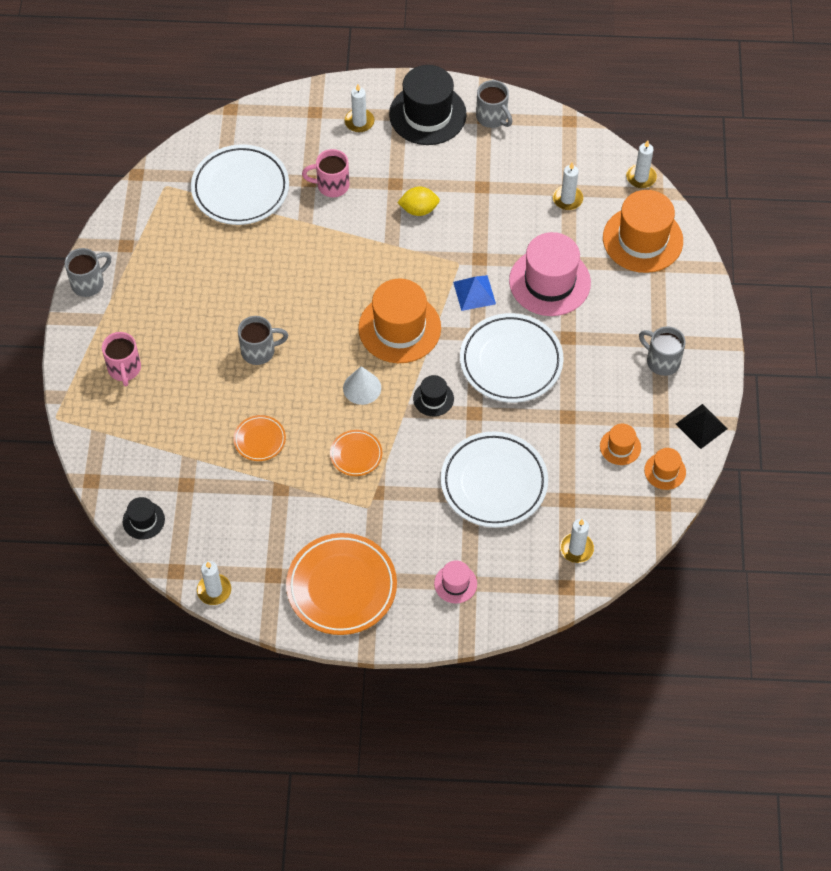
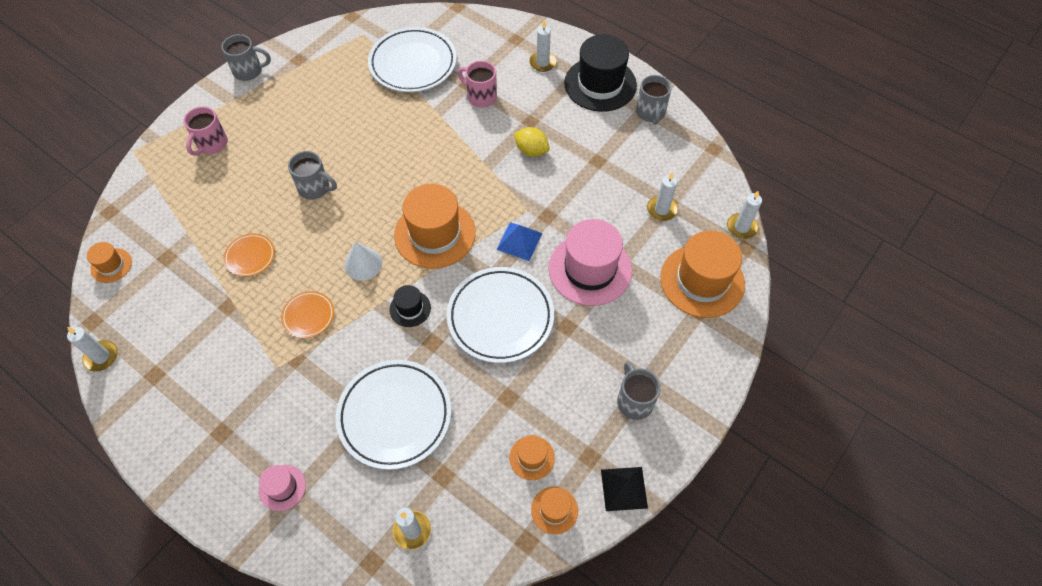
camera: 35 degrees right, 0 degrees up
(143, 520) = (111, 265): black hat -> orange hat
(341, 587) = (193, 423): orange plate -> none

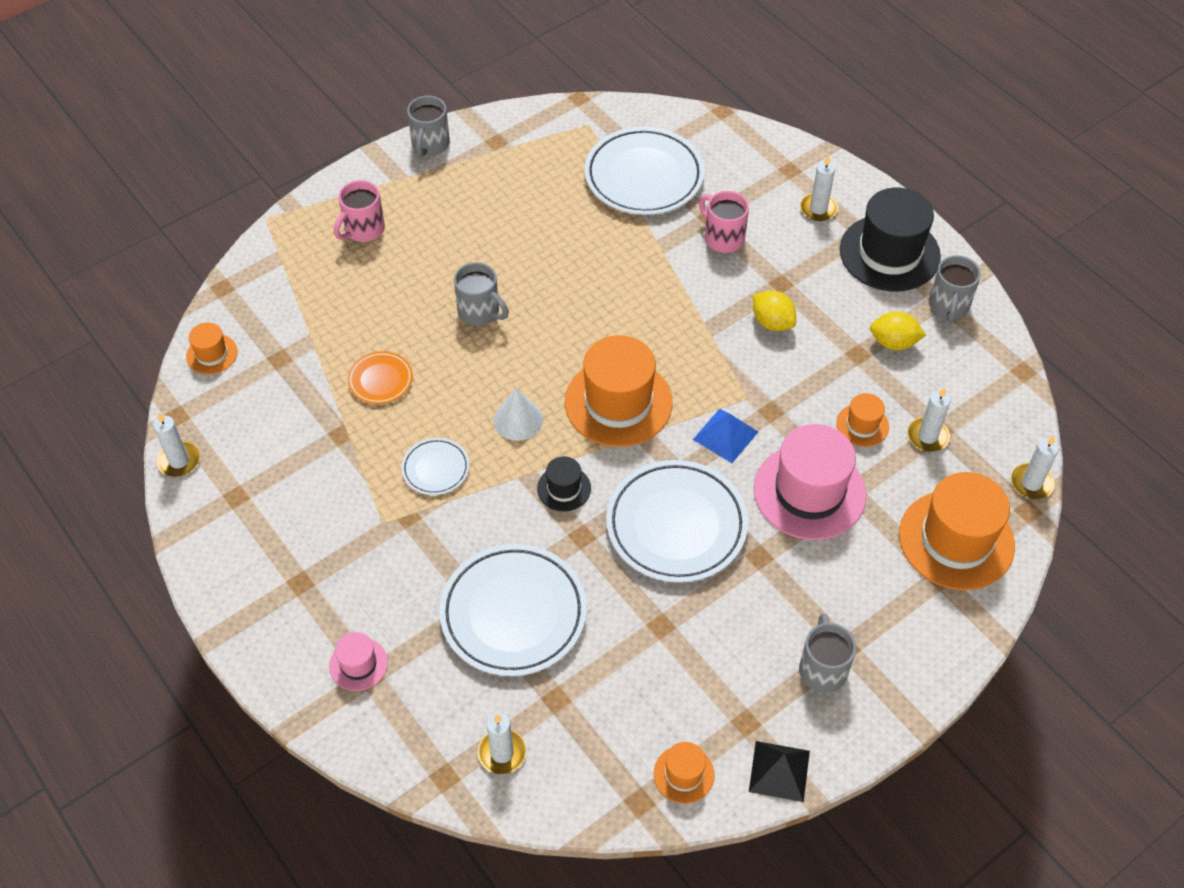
camera: 15 degrees right, 5 degrees down
(249, 71) = (430, 145): grey mug -> grey mug turned 90 degrees clockwise
(308, 316) = (435, 469): orange plate -> white plate
(532, 457) = (672, 705): orange hat -> orange hat (862, 425)
(620, 147) = (893, 342): none -> yellow lemon

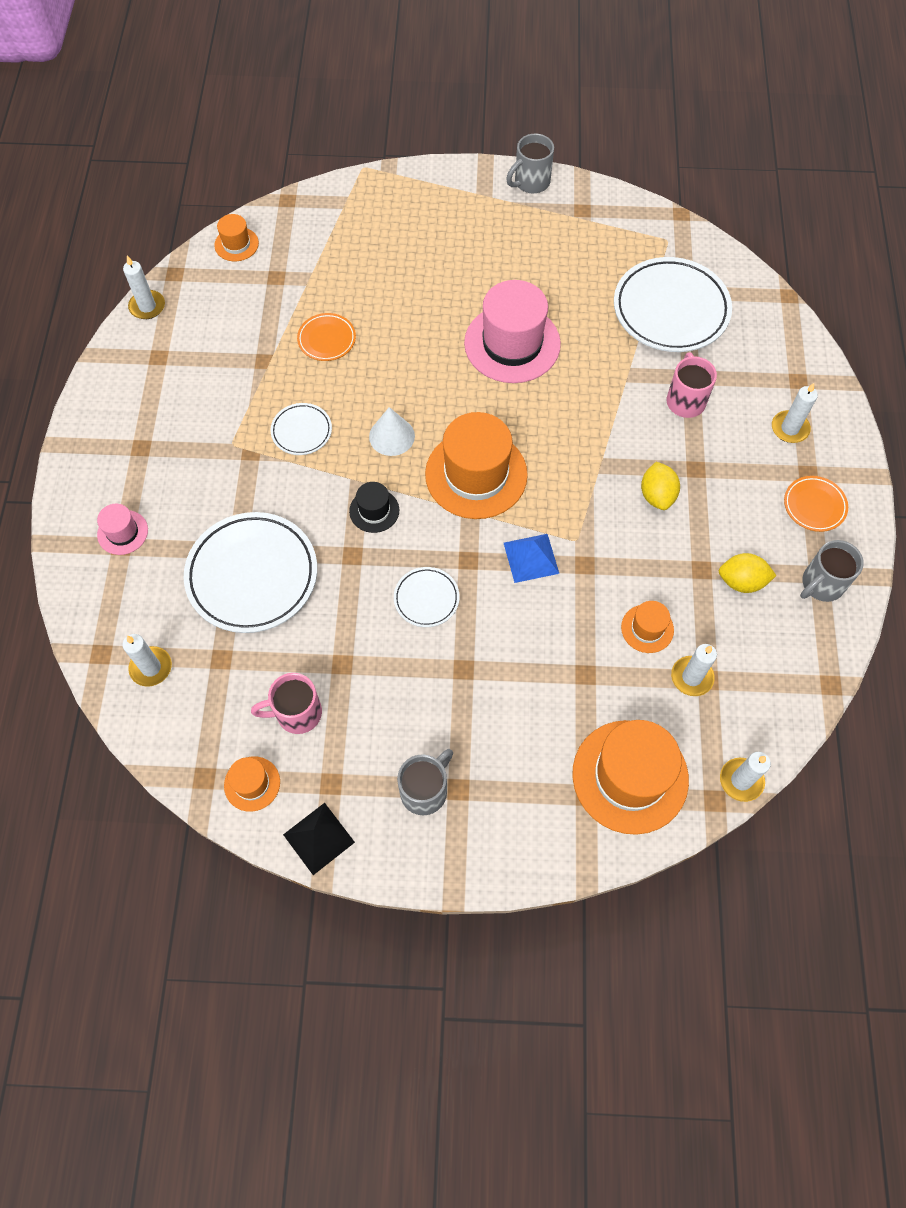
camera: 40 degrees right, 10 degrees up
(363, 230) = (421, 218): pink mug -> pink mug (297, 713)
(480, 312) = (443, 335): grey mug -> none
(676, 525) = (426, 599): white plate -> white plate, size x0.49
(809, 492) = (551, 649): pink hat -> pink hat (512, 343)
(889, 253) = (814, 505): black hat -> orange plate
(893, 342) = (741, 581): yellow lemon -> yellow lemon turned 45 degrees counterclockwise

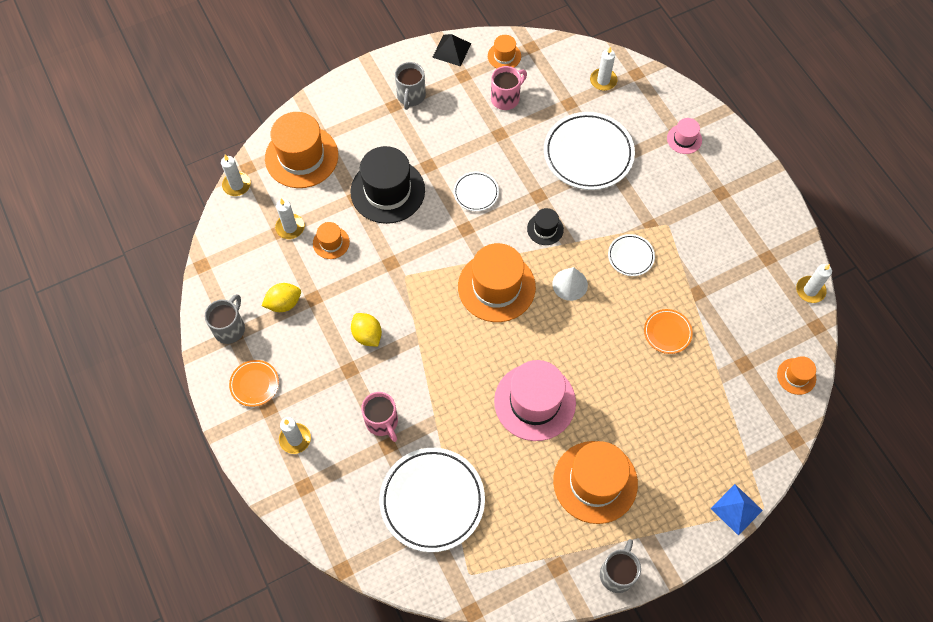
camera: 150 degrees right, 0 degrees up
(500, 253) = (595, 482): none -> orange hat
(531, 558) = (427, 250): blue pyramid -> blue pyramid (736, 509)
(537, 661) = (387, 191): none -> black hat

